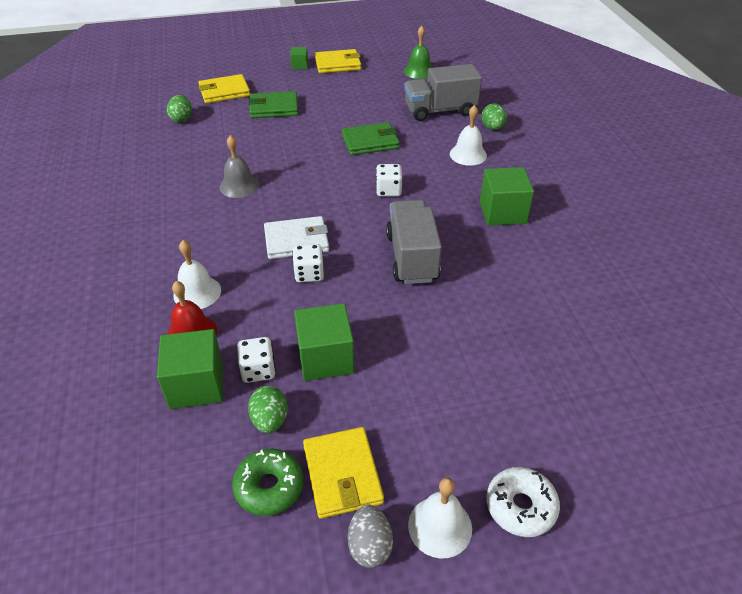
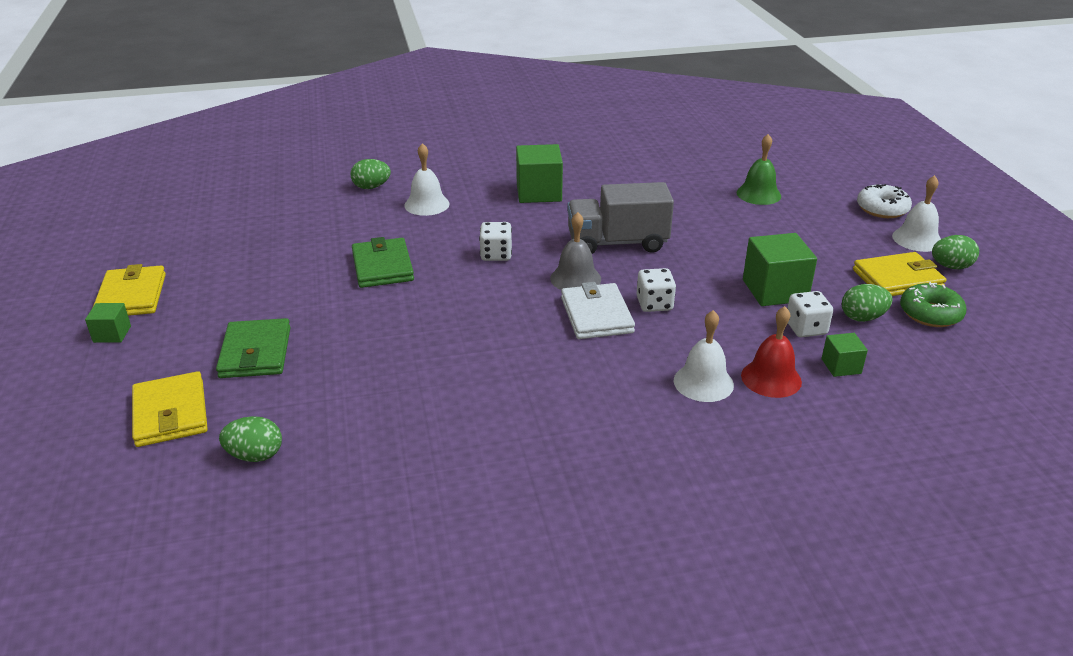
camera: 90 degrees left, 10 degrees down
(196, 385) = (841, 366): green cube -> green cube, size x0.53
(239, 186) = (476, 369): grey bell -> grey bell (575, 278)
(370, 546) = (951, 267): grey egg -> green egg
(419, 71) = (197, 228): green bell -> green bell (758, 194)
(440, 110) = (318, 217): grey truck -> none

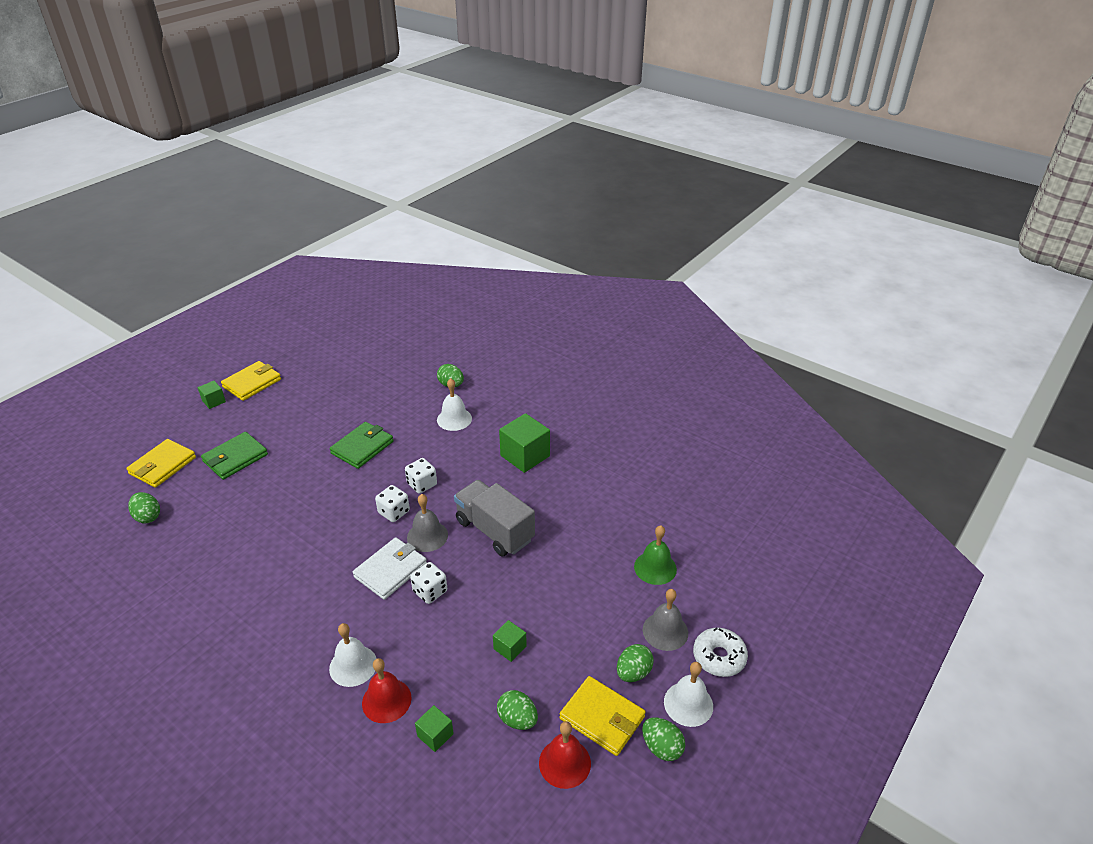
camera: 50 degrees right, 5 degrees up
(774, 290) = (510, 647): green cube -> green cube, size x0.53
(806, 328) = (470, 691): white dice -> white dice (394, 512)
(832, 218) = (665, 631): none -> grey bell
(863, 247) = (633, 672): none -> green egg
(930, 314) = (564, 763): green donut -> red bell

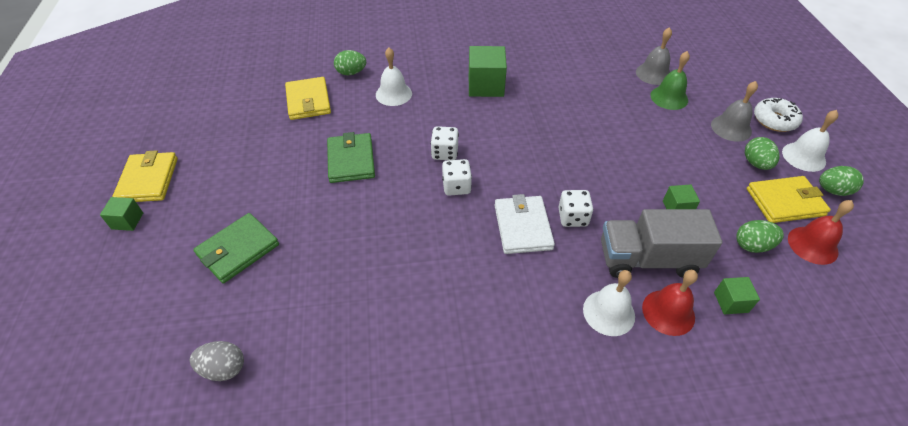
camera: 45 degrees left, 10 degrees up
(148, 517) = (223, 368): green egg -> grey egg
(162, 465) = (161, 314): yellow wallet -> yellow wallet (308, 101)
(235, 458) = (238, 250): green wallet -> green wallet turned 45 degrees clockwise
(427, 536) = (508, 184): grey bell -> grey bell (653, 74)
(494, 530) = (546, 146): grey truck -> grey truck (648, 259)

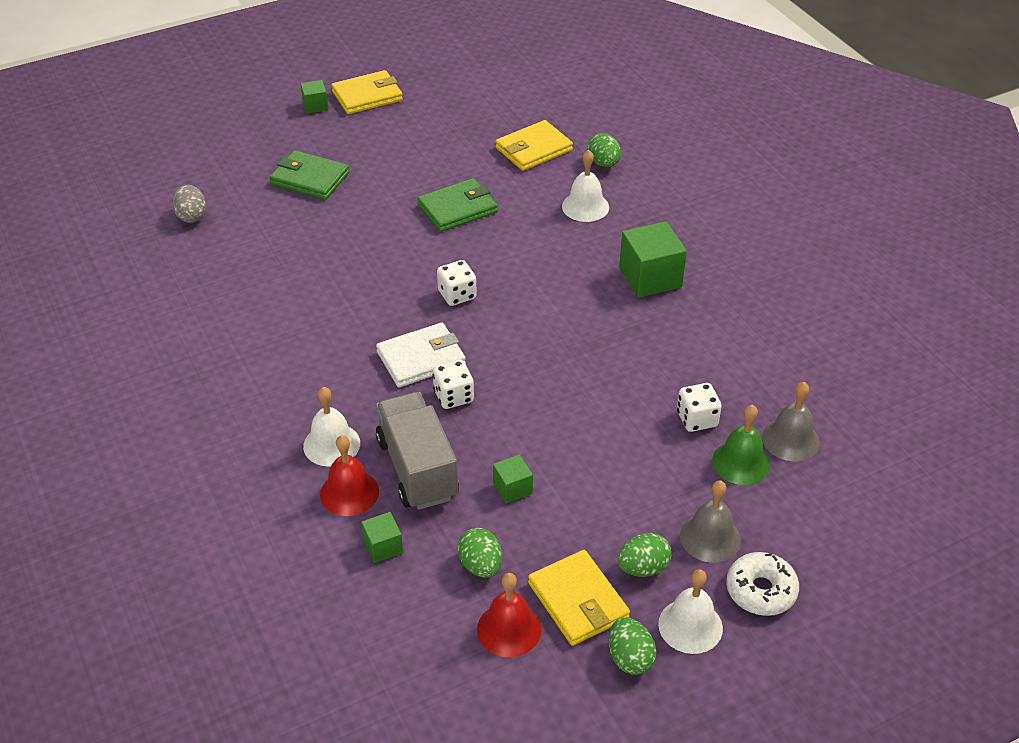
camera: 70 degrees right, 5 degrees down
(445, 153) = (506, 273): white dice -> white dice (697, 419)

